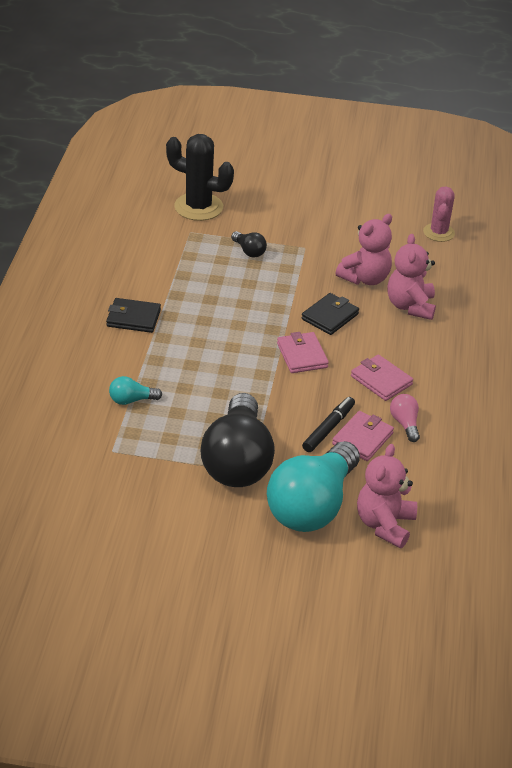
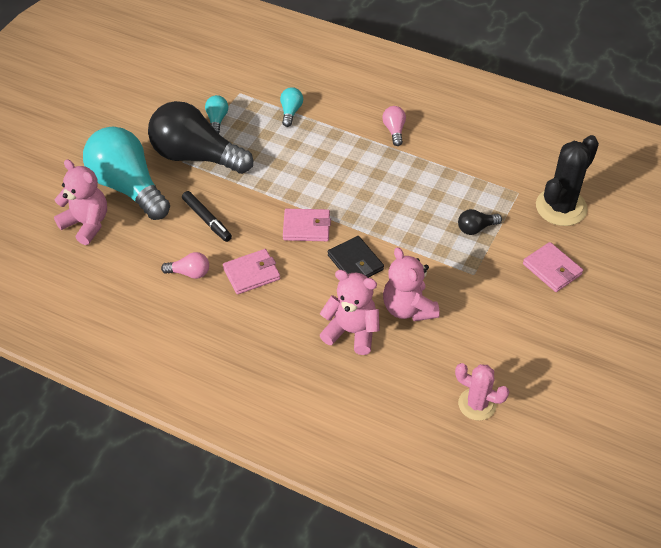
camera: 110 degrees right, 10 degrees up
(133, 318) = (394, 130): black wallet -> pink light bulb
(169, 459) = (217, 120): none -> turquoise light bulb
(362, 438) = (185, 238): pink wallet -> pink wallet (552, 269)

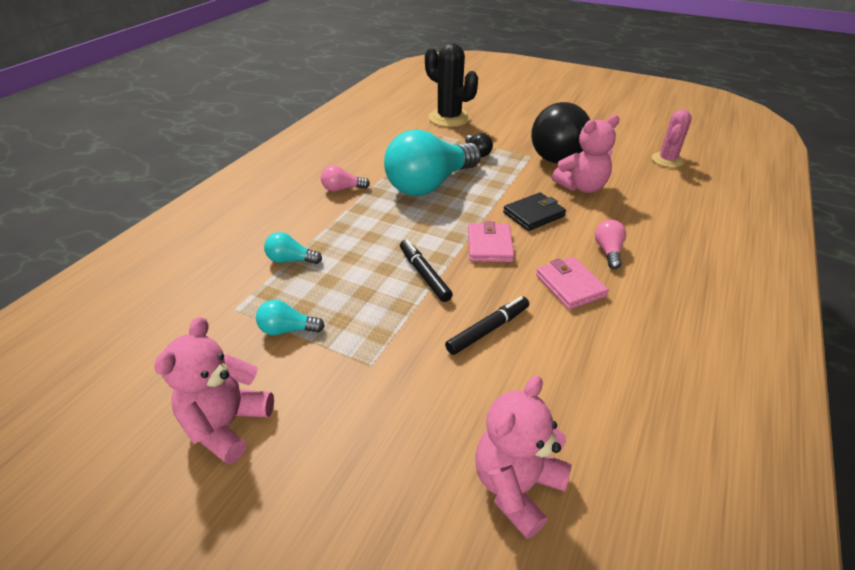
camera: 90 degrees left, 10 degrees down
(128, 187) = (425, 431): turquoise light bulb -> turquoise light bulb (429, 184)
(189, 273) = (585, 341): pink light bulb -> pink light bulb (608, 251)
(196, 156) = (362, 349): black light bulb -> black light bulb (559, 152)
(270, 186) = (424, 274): none -> black marker
(351, 332) = (623, 217): pink teddy bear -> pink teddy bear (227, 424)
(552, 269) = (517, 125): pink wallet -> none

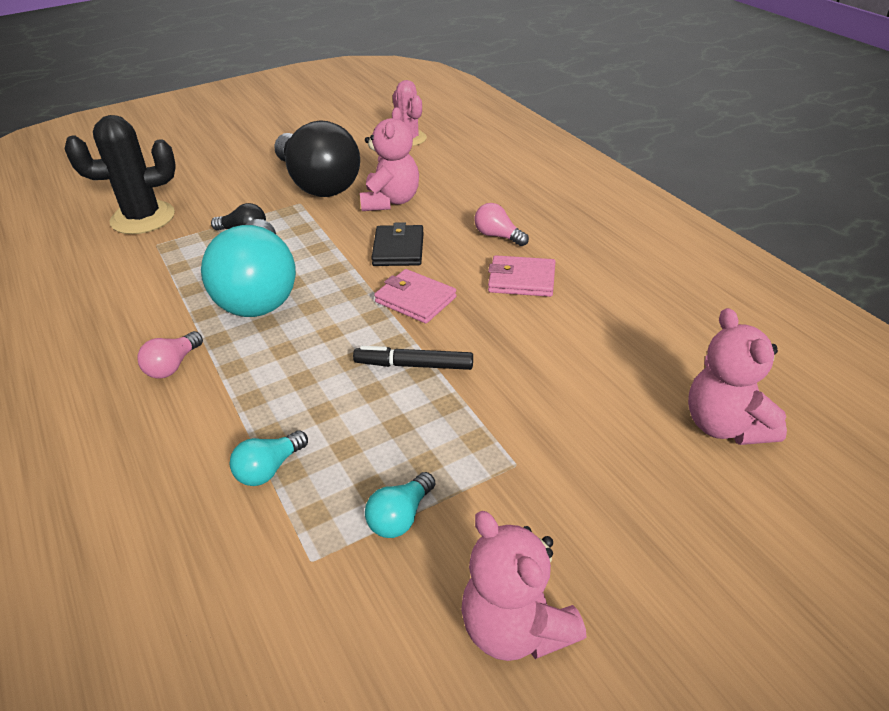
camera: 55 degrees left, 0 degrees up
(488, 329) = (535, 358): black marker -> none

